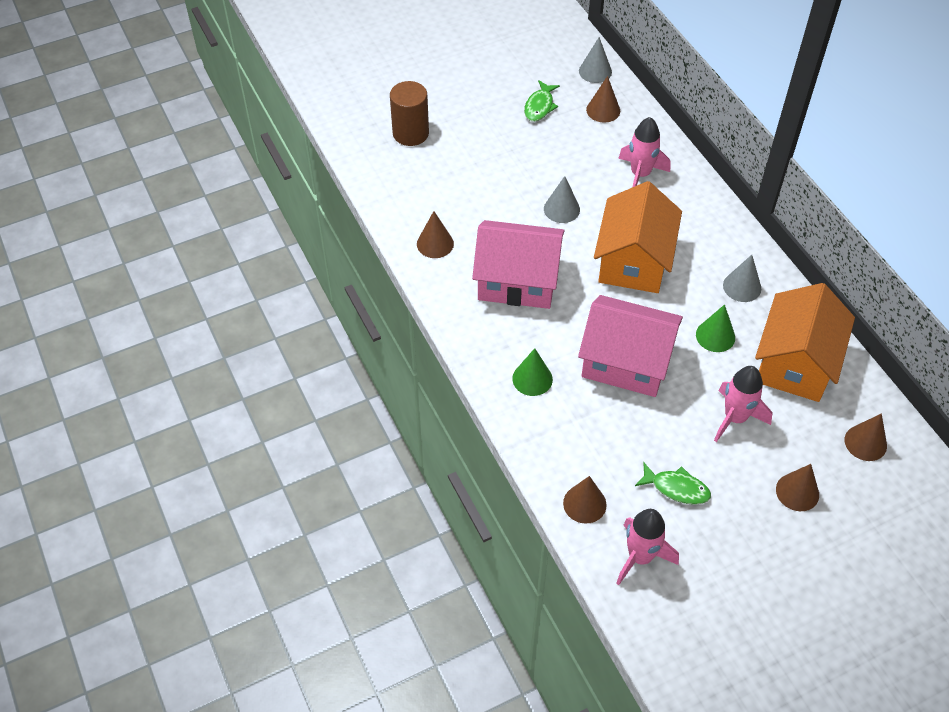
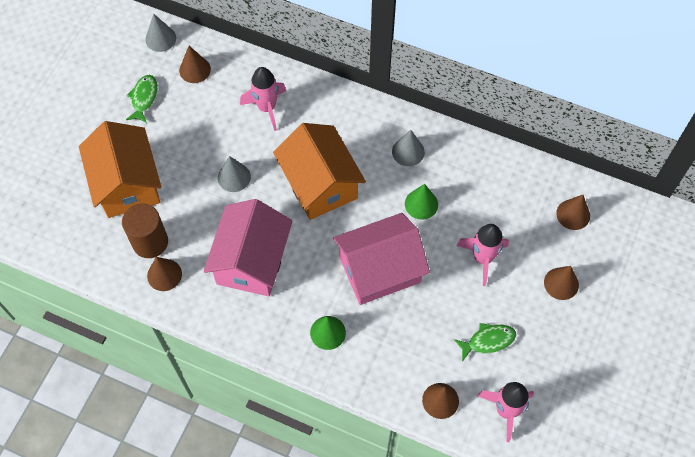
camera: 40 degrees left, 10 degrees up
(410, 133) = (62, 191): brown cylinder -> brown cylinder (150, 242)
(517, 281) = (252, 261): pink house -> pink house turned 45 degrees counterclockwise
(540, 106) = (144, 98): green fish -> green fish turned 150 degrees counterclockwise
(795, 363) = (487, 186): orange house -> orange house (127, 184)

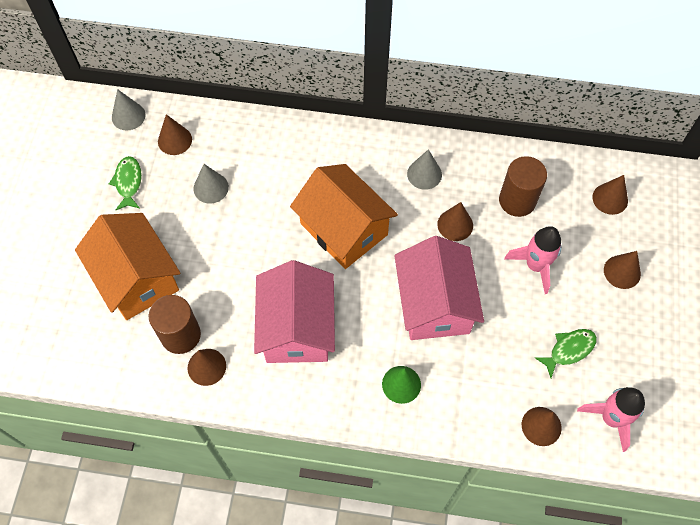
camera: 15 degrees left, 0 degrees up
(234, 177) = (251, 243): grey cone -> grey cone (211, 188)
(267, 108) = (263, 163): pink rocket -> none
(380, 270) = (434, 304): pink house -> pink house turned 60 degrees counterclockwise
(421, 204) = (455, 225): green cone -> brown cone
(485, 196) = (517, 200): none -> brown cylinder

